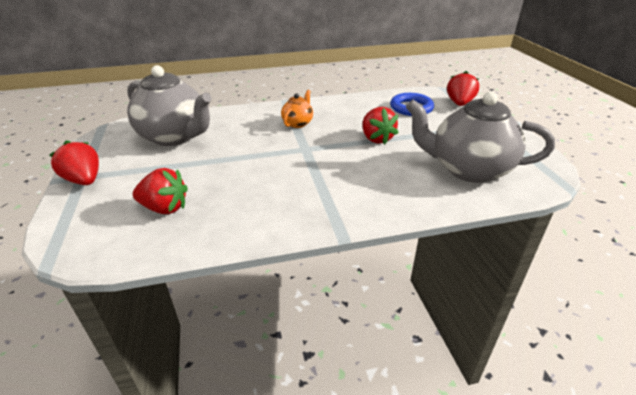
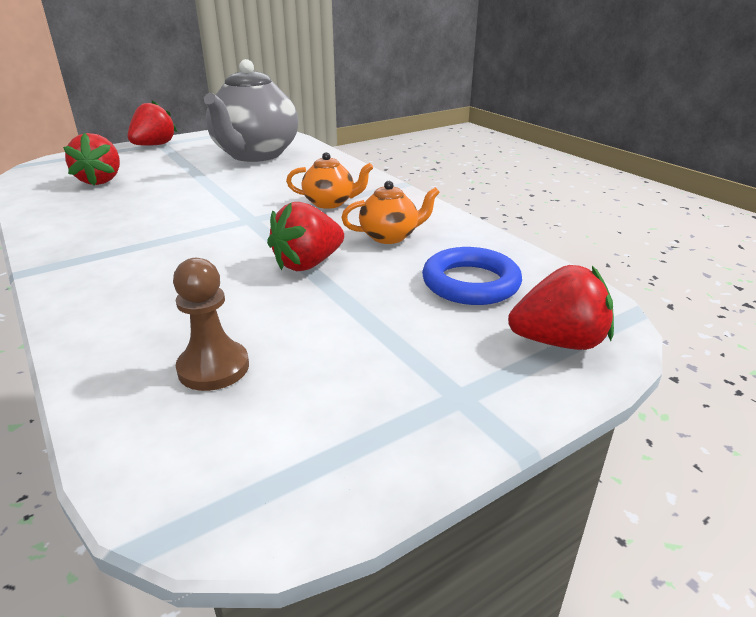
camera: 70 degrees right, 5 degrees down
(355, 115) = (390, 236): none -> orange teapot
(468, 169) = (213, 368): grey teapot -> brown pawn

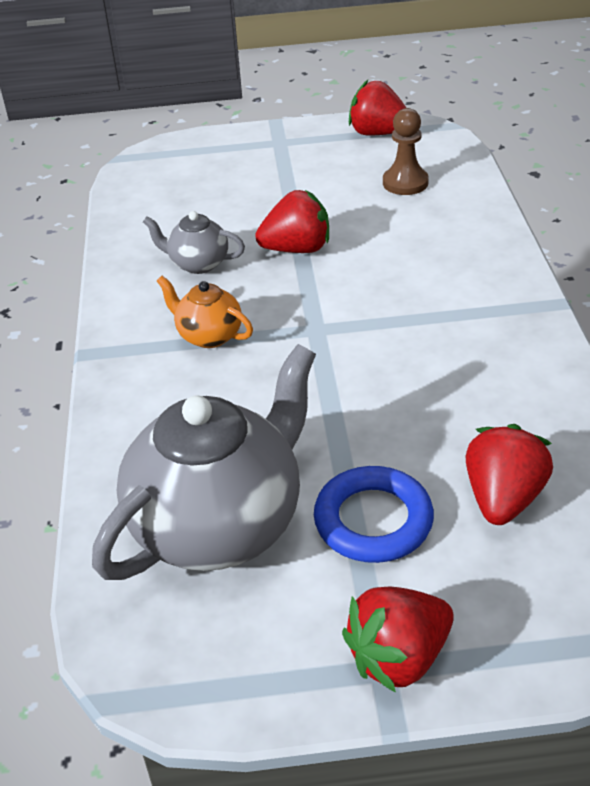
camera: 150 degrees left, 10 degrees up
(390, 236) = (198, 264): orange teapot -> grey teapot
(470, 283) = (190, 201): blue ring -> blue ring (373, 520)
(558, 342) = (191, 153): red strawberry -> red strawberry (378, 133)

